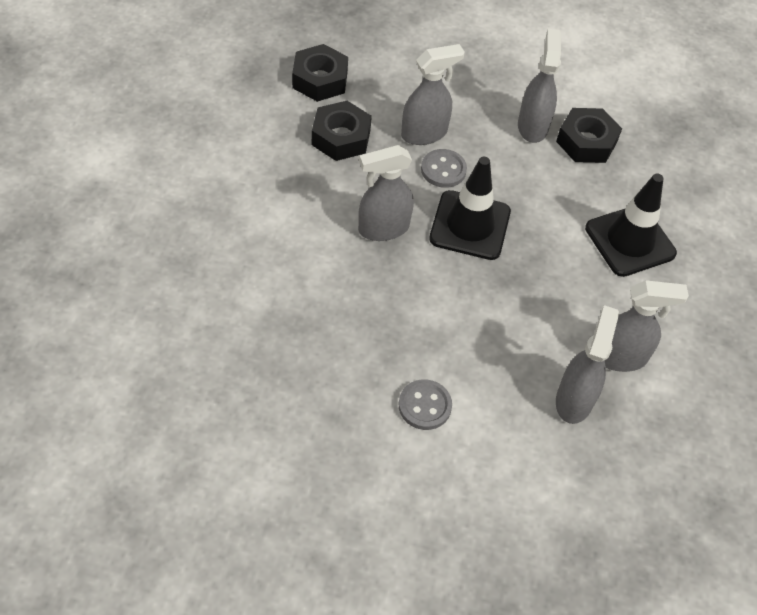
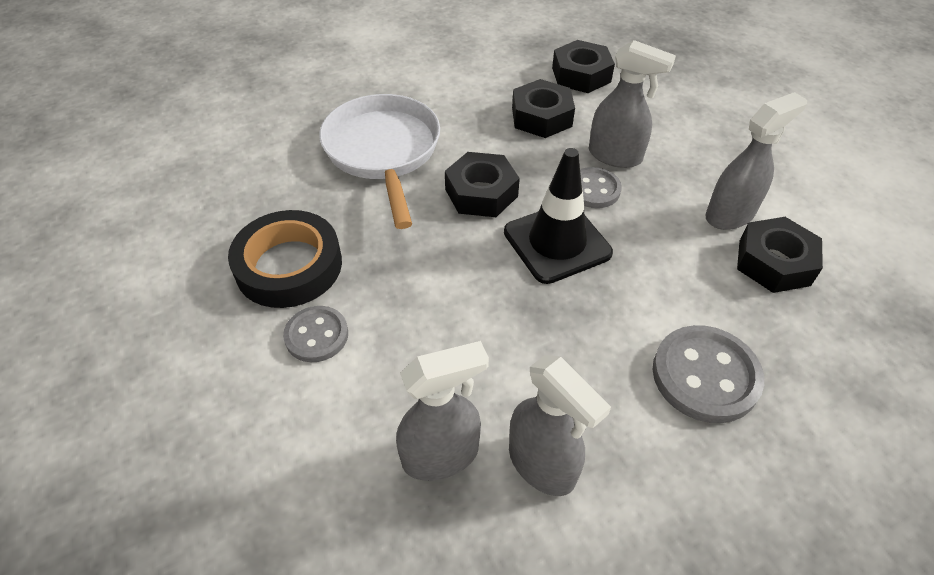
camera: 55 degrees right, 5 degrees down
(276, 252) = (383, 152): none -> white pan
(342, 383) = (289, 266): none -> black tape
(383, 228) = (481, 193): grey spray bottle -> black nut
(630, 241) = (705, 376): black traffic cone -> grey button

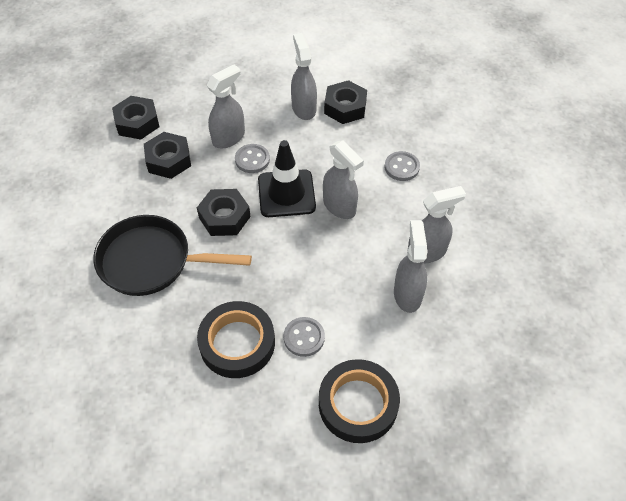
camera: 70 degrees left, 5 degrees up
(217, 437) = (358, 404): none -> black tape
(383, 152) = (151, 261): white pan -> black pan
(570, 312) = (339, 206): none -> grey spray bottle
(705, 376) = (401, 167): grey button -> grey button, size x0.63

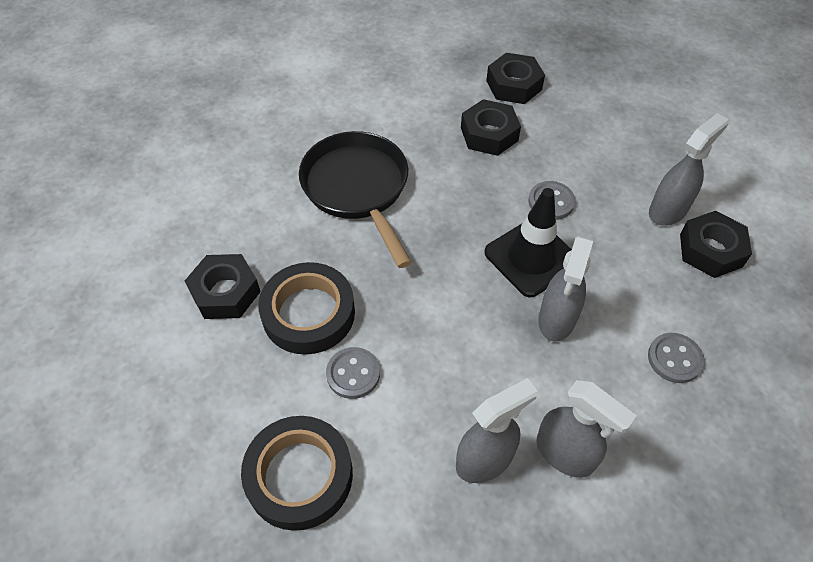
camera: 60 degrees right, 0 degrees up
(224, 217) = (455, 218): black nut -> black nut (225, 292)
(229, 137) = (562, 166): grey spray bottle -> none

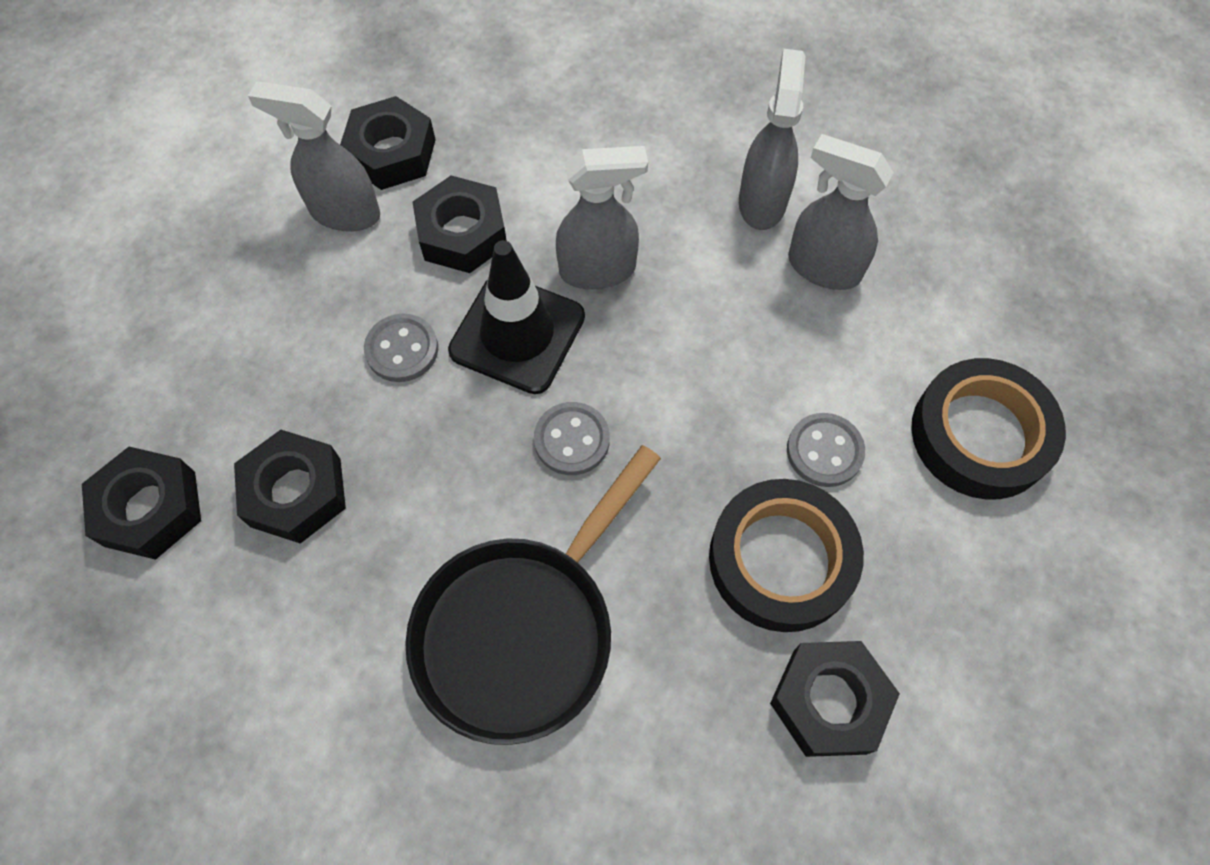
camera: 120 degrees left, 10 degrees up
(623, 261) = (462, 233): none -> black nut
(674, 359) = (578, 145): grey button -> grey button (572, 440)

